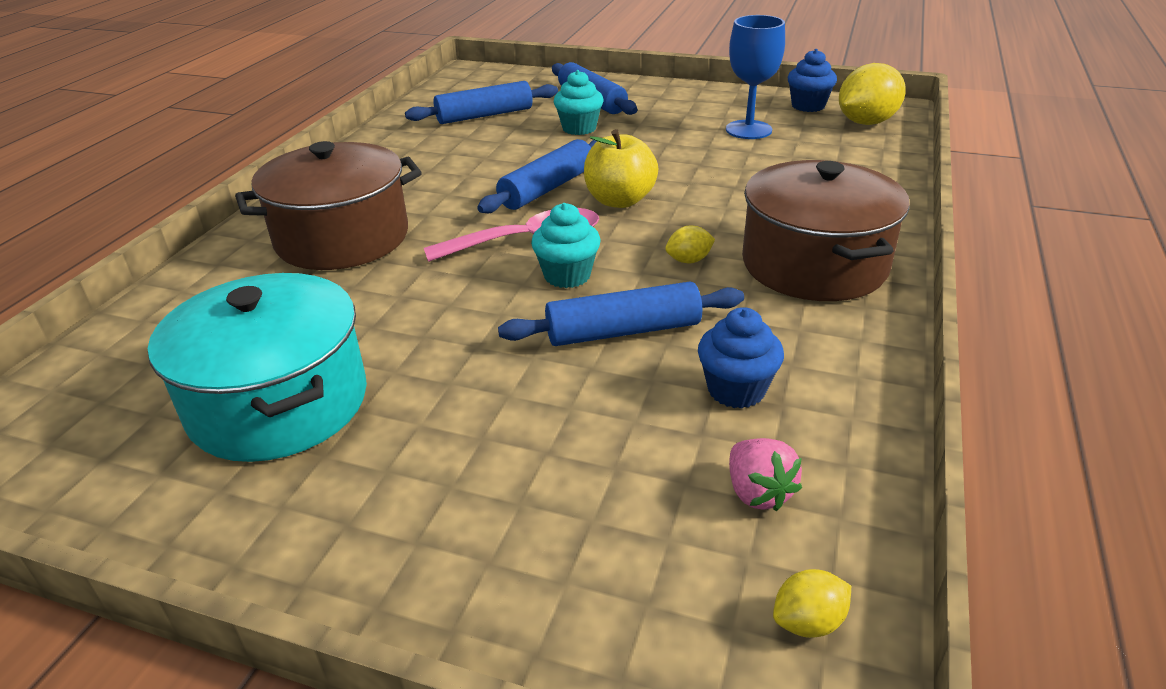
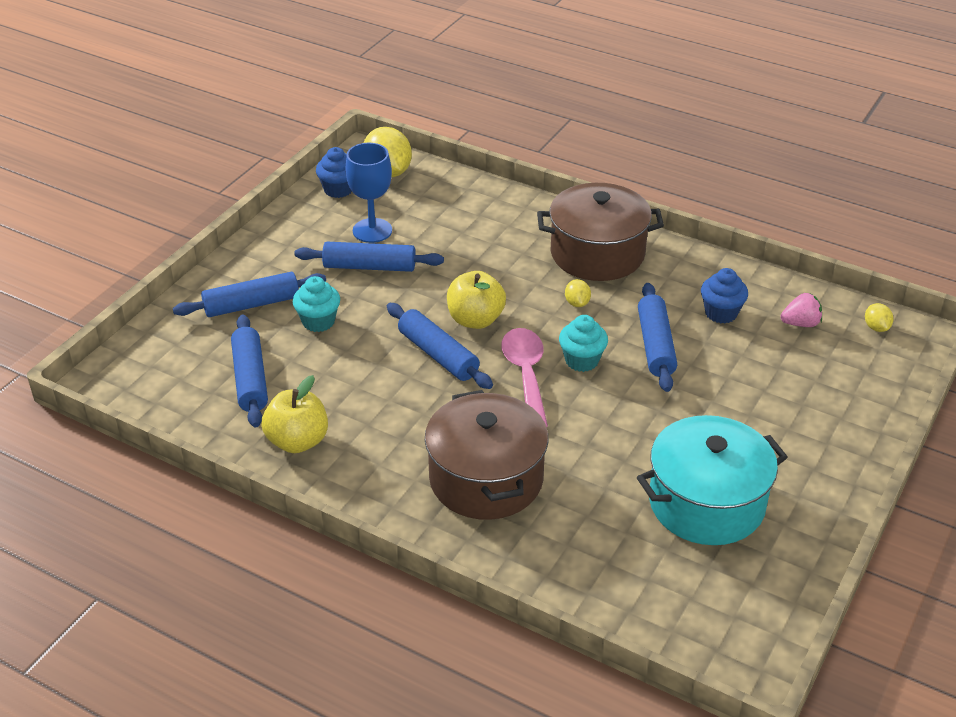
camera: 80 degrees left, 5 degrees up
(401, 145) = (297, 441): none -> yellow apple
(683, 137) = (369, 267): none -> blue rolling pin

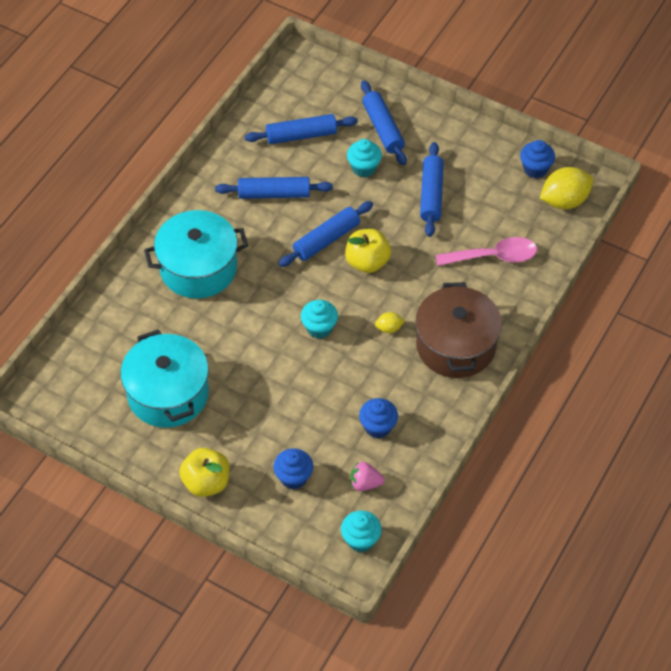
camera: 90 degrees right, 15 degrees up
(297, 441) = (239, 166): yellow apple -> yellow apple (206, 482)
(372, 230) = (479, 194): blue goblet -> none
(486, 479) = (198, 268): brown pot -> turquoise pot
(526, 374) = (304, 292): pink spoon -> pink spoon (494, 256)
(655, 345) = (337, 377): blue rolling pin -> blue rolling pin (274, 194)
(800, 323) = (365, 483): pink strawberry -> pink strawberry turned 105 degrees clockwise
(808, 381) = (293, 477): none -> blue cupcake
(876, 327) = (360, 540): yellow lemon -> turquoise cupcake

